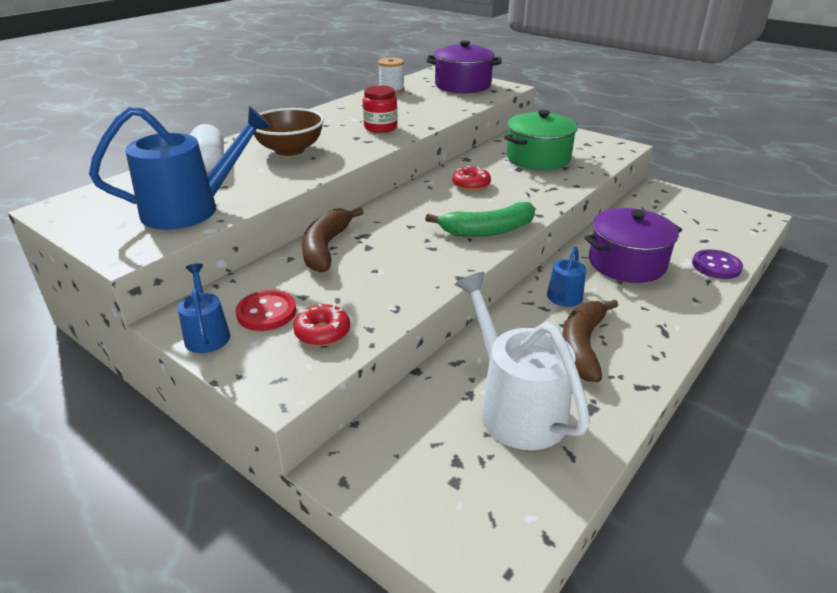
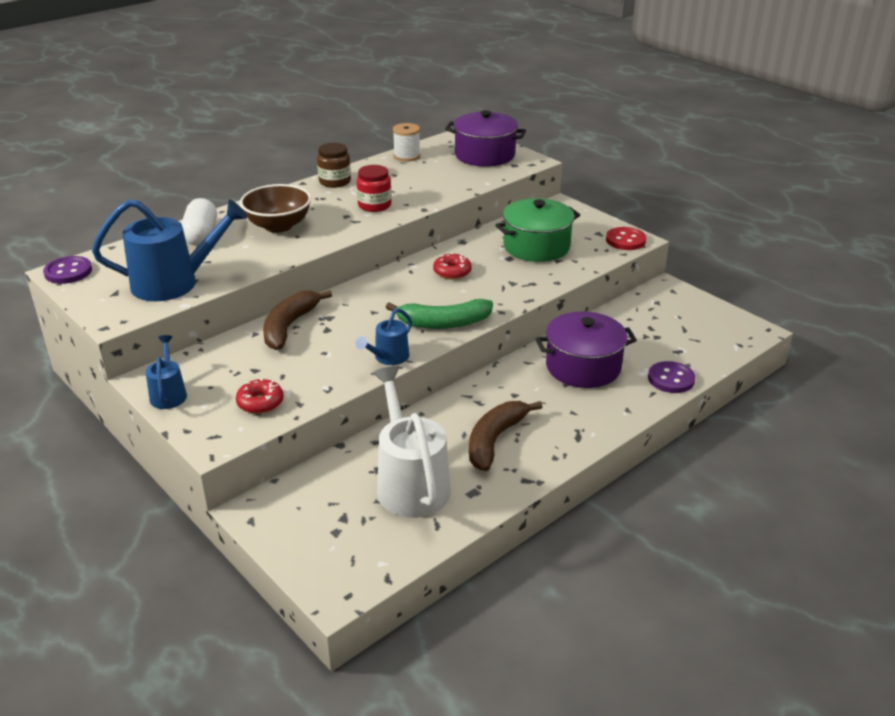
camera: 10 degrees right, 0 degrees up
(61, 208) = (68, 272): none -> purple button
(266, 312) = (220, 381): red button -> red button (625, 240)
(332, 112) = (335, 181): none -> brown jar
(563, 299) = (501, 396): blue watering can -> blue watering can (388, 358)

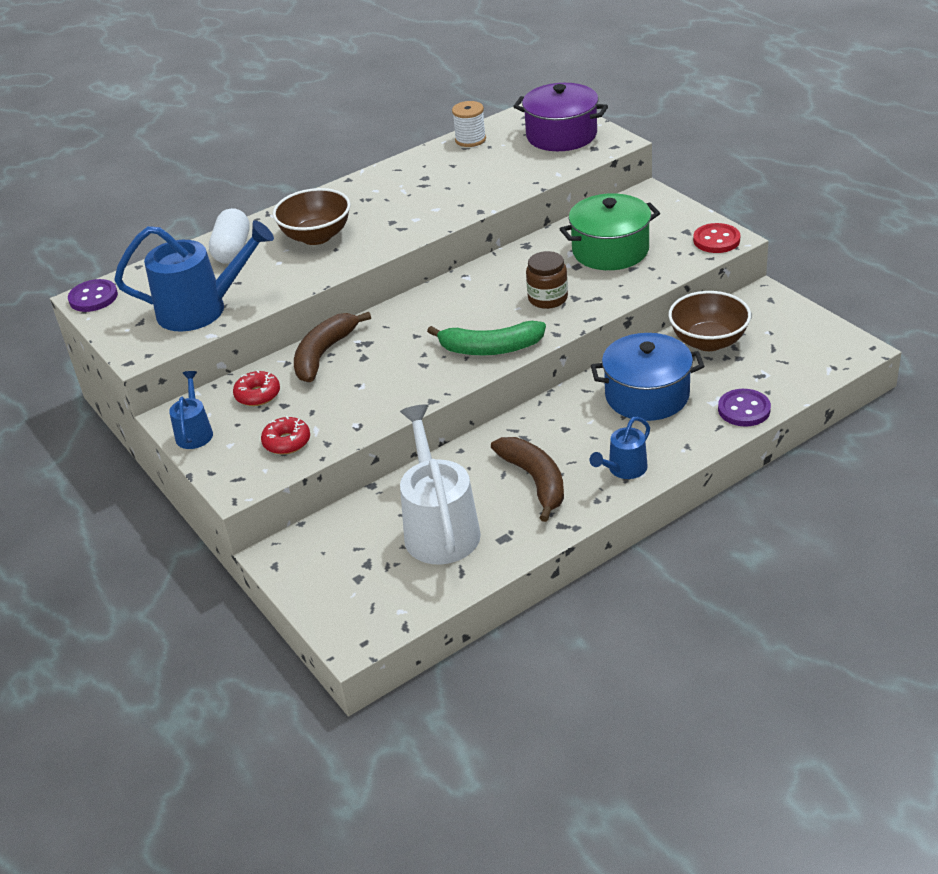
camera: 10 degrees right, 5 degrees up
(335, 181) = (384, 177): brown jar -> brown jar (548, 298)
(374, 205) = (425, 207): red jar -> none
(388, 358) = (425, 390): blue watering can -> blue watering can (624, 469)
(452, 272) = (509, 285): red donut -> red donut (258, 395)
(495, 440) = (535, 481): brown banana -> brown banana turned 120 degrees clockwise
(583, 367) = (647, 395): purple pot -> blue pot
(627, 323) = (708, 341): none -> brown bowl

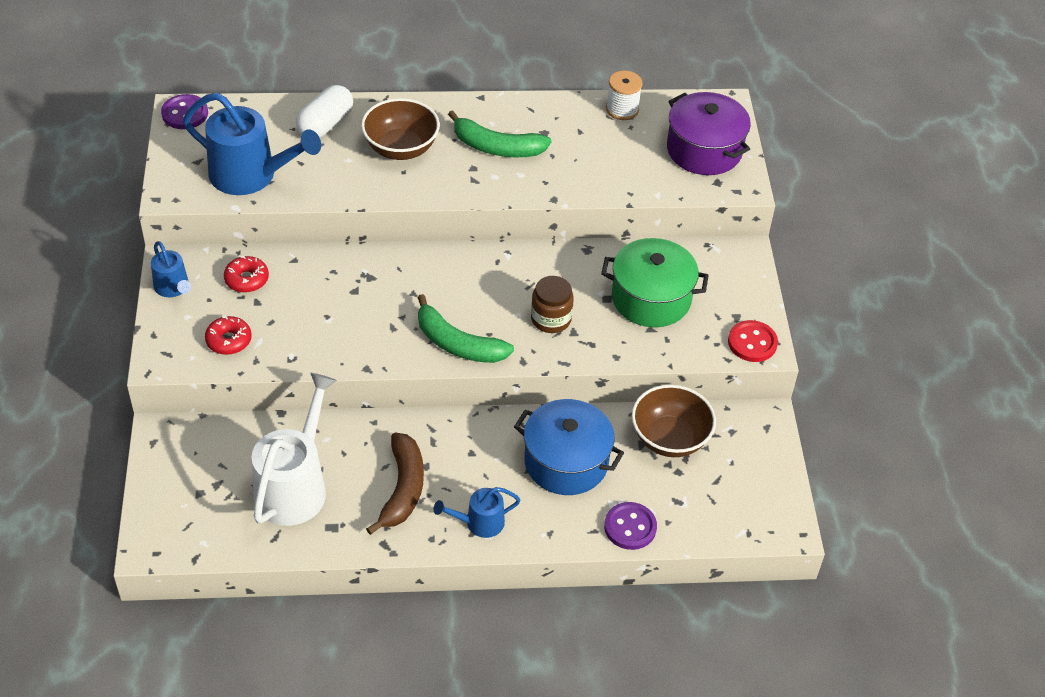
camera: 25 degrees right, 10 degrees up
(194, 432) = (173, 288): blue watering can -> blue watering can turned 120 degrees clockwise
(324, 354) = (328, 268): brown banana -> none
(396, 202) = (496, 147): none -> green banana

